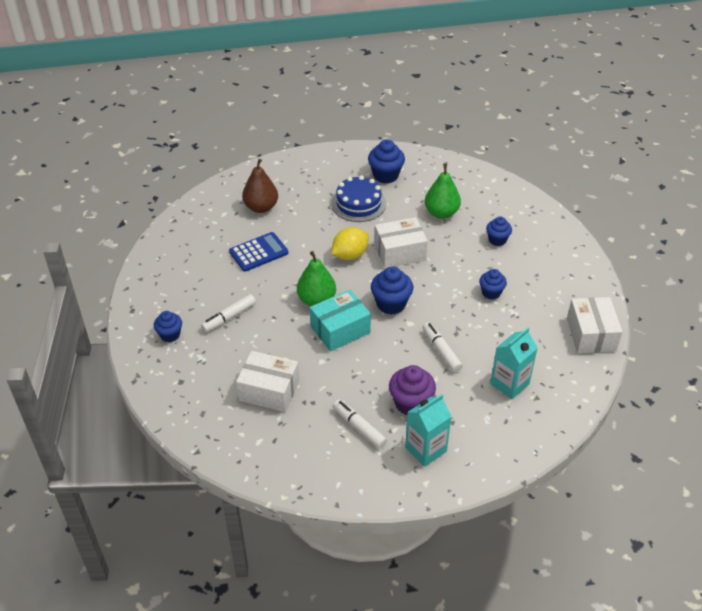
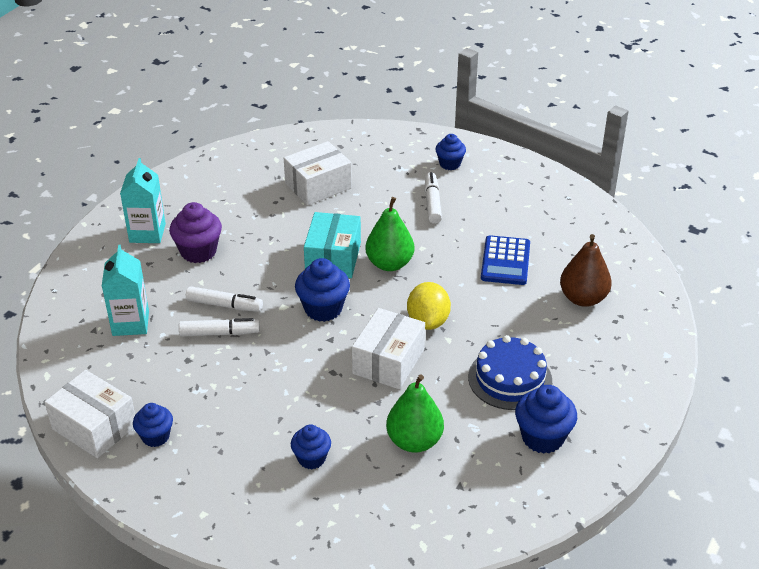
camera: 130 degrees right, 5 degrees down
(359, 427) = (217, 211): white marker -> white marker (220, 333)
(491, 293) = (244, 392): blue cupcake -> blue cupcake (155, 436)

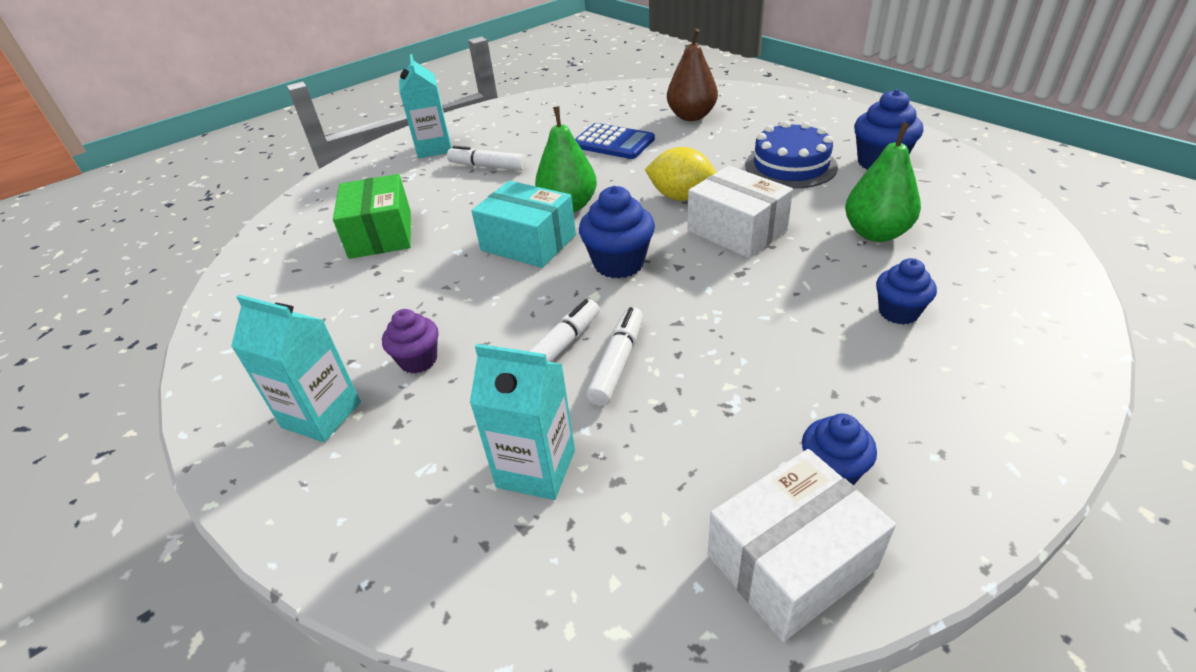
camera: 65 degrees left, 0 degrees up
(198, 252) = (418, 360): purple cupcake -> purple cupcake, size x0.65
(318, 186) = (381, 234): white box -> green box
(450, 164) = (434, 148): blue cupcake -> turquoise carton

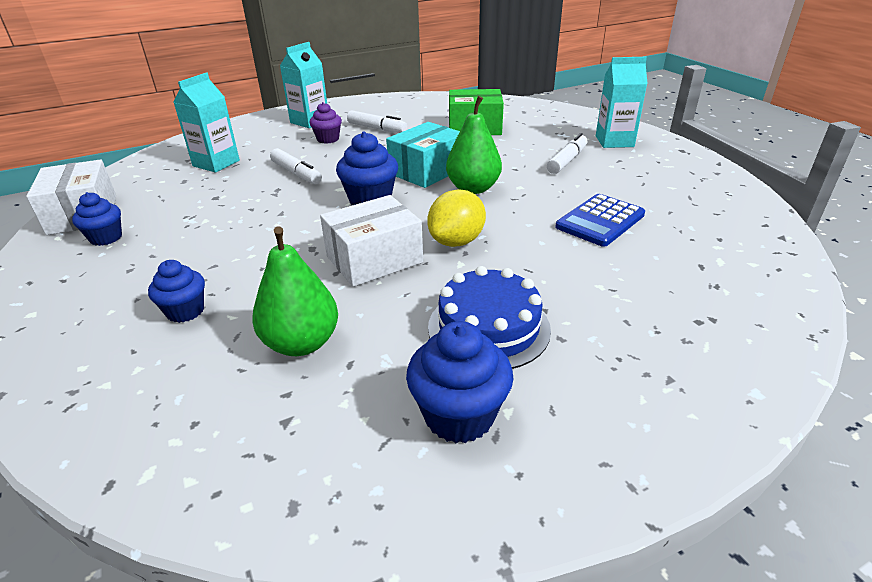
camera: 100 degrees right, 5 degrees down
(617, 362) = (265, 189): white marker -> white marker (377, 128)
(691, 116) = (669, 283): brown pear -> none

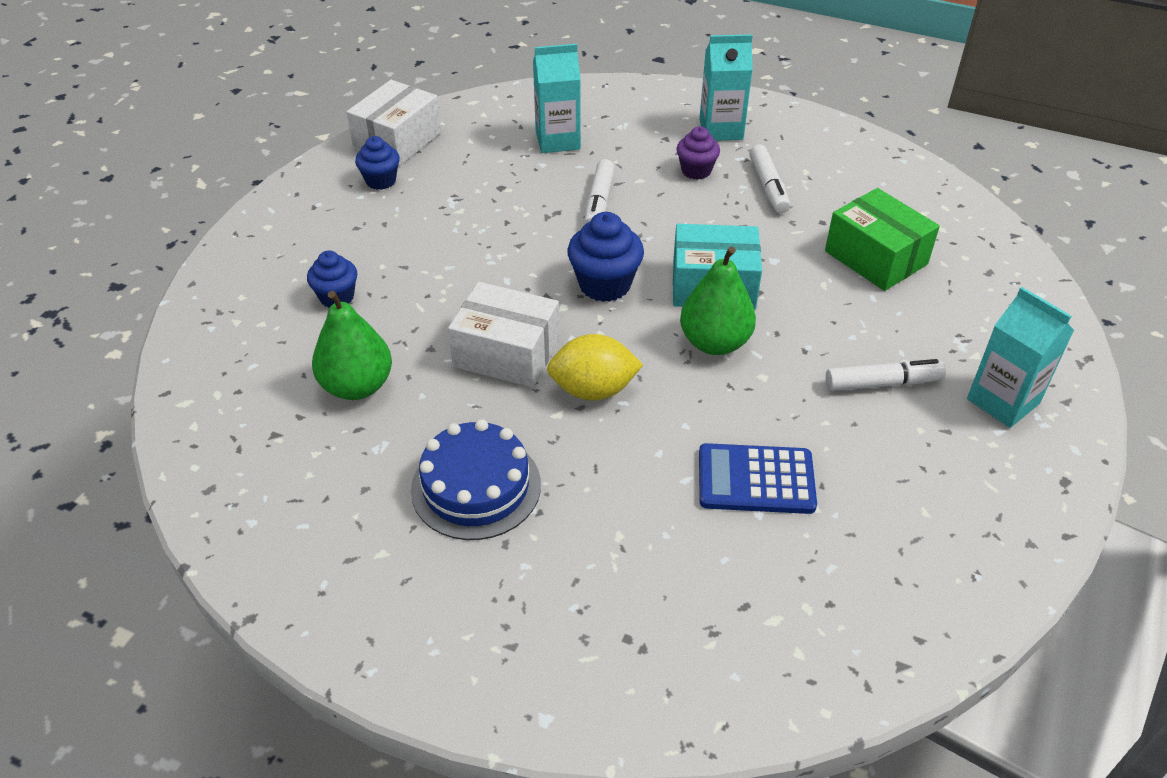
camera: 50 degrees right, 10 degrees up
(459, 416) = (353, 526): blue cupcake -> none

